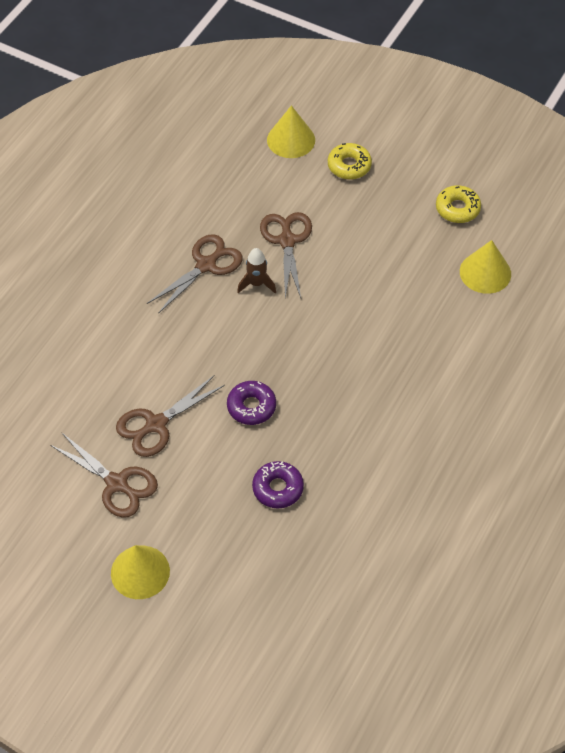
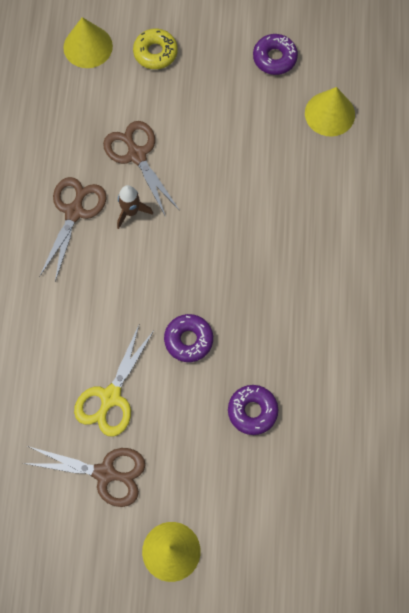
camera: 25 degrees left, 15 degrees up
(156, 425) = (110, 397): brown scissors -> yellow scissors
(457, 209) = (274, 58): yellow donut -> purple donut

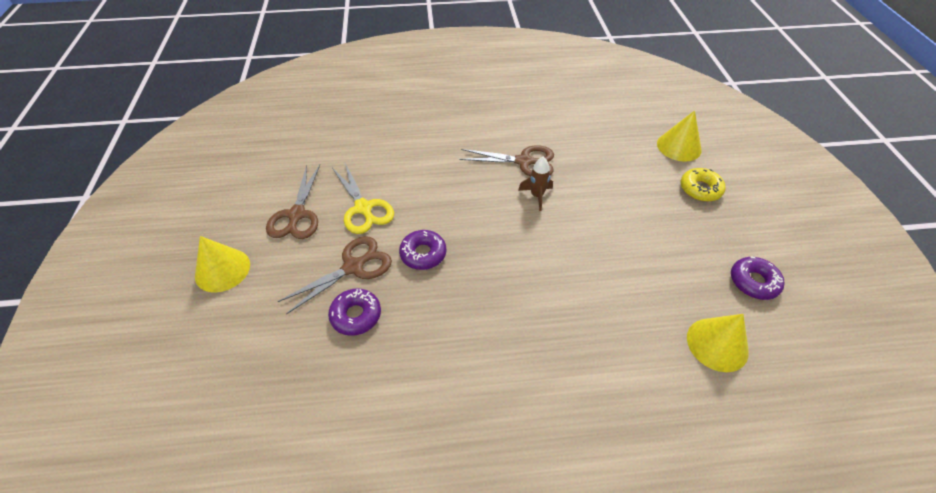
camera: 80 degrees right, 20 degrees down
(110, 397) = (363, 208): yellow scissors -> yellow scissors turned 135 degrees counterclockwise
(136, 155) = (592, 191): brown scissors -> brown scissors (353, 267)

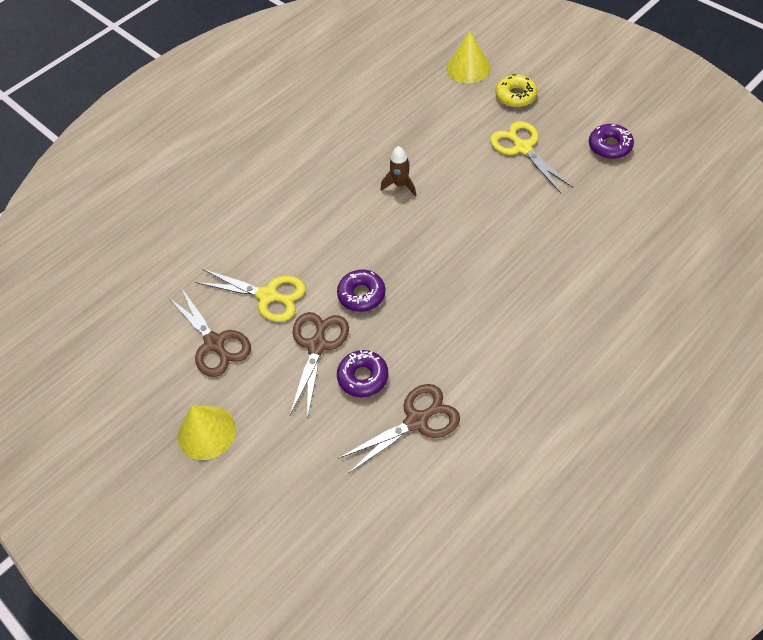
camera: 35 degrees left, 5 degrees up
(524, 161) = (360, 162): brown scissors -> brown scissors (417, 421)
(666, 232) = (522, 148): none -> yellow scissors
(717, 344) = (623, 207): yellow cone -> none

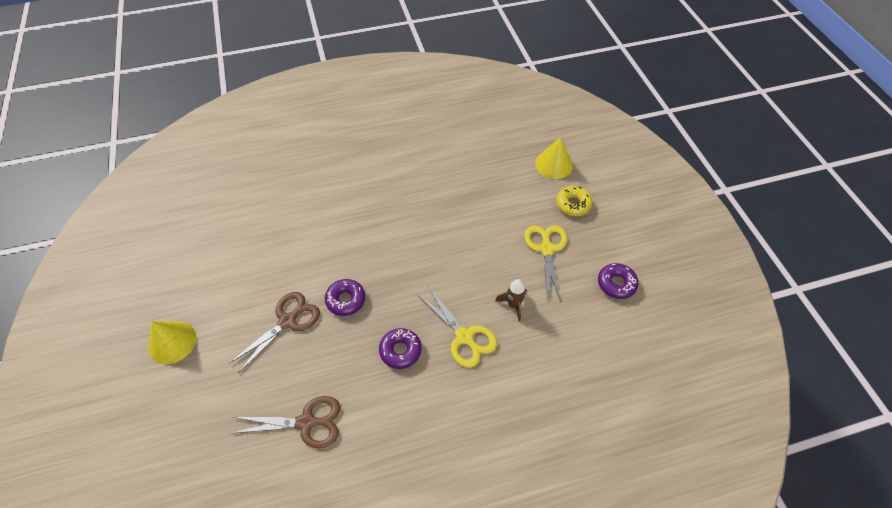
camera: 25 degrees right, 0 degrees up
(215, 343) = (227, 280): brown scissors -> none
(268, 296) = (286, 264): yellow scissors -> yellow scissors (464, 337)
(363, 377) = (298, 364): purple donut -> purple donut (400, 351)
(400, 185) = (436, 230): brown rocket -> brown rocket (513, 305)

